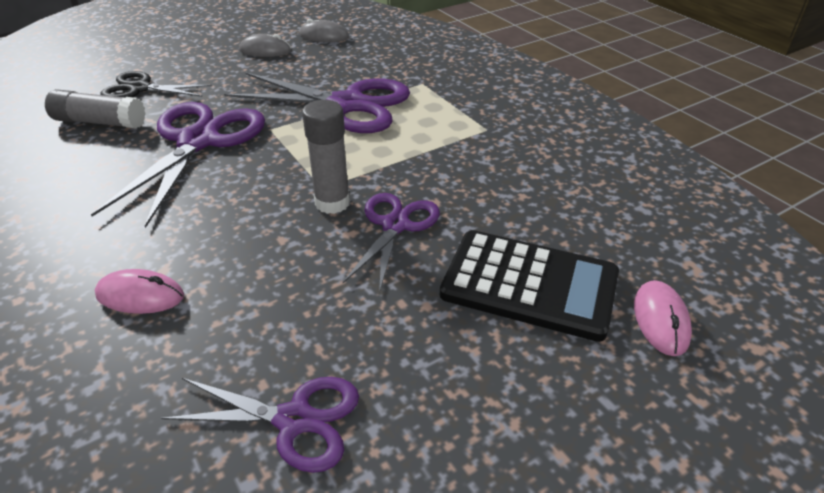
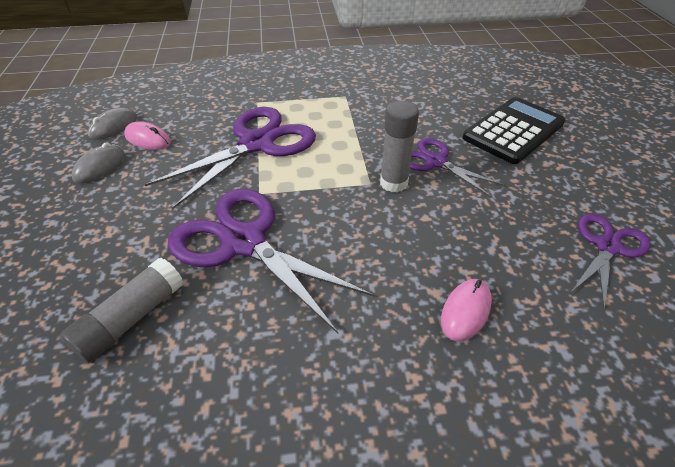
camera: 65 degrees left, 5 degrees up
(140, 88) = (81, 273): black scissors -> none
(660, 320) = (552, 103): pink mouse -> pink mouse (148, 139)

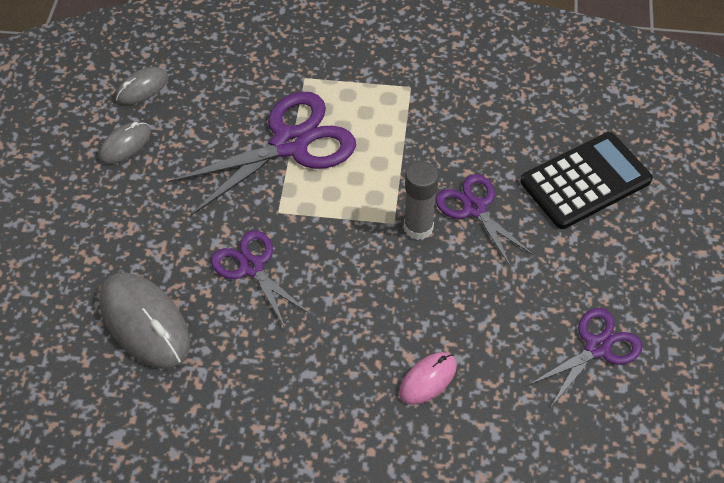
camera: 15 degrees right, 10 degrees up
(131, 318) = (145, 322): grey glue stick -> grey mouse
(148, 139) = (176, 114): pink mouse -> none
(244, 242) = (252, 267): purple scissors -> purple scissors, size x0.59

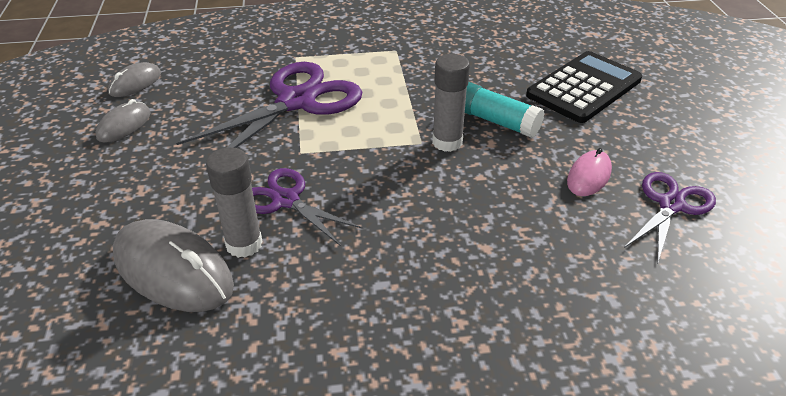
camera: 15 degrees left, 15 degrees down
(206, 308) = (244, 244): none -> grey glue stick
(428, 379) = (516, 264): pink mouse -> pink mouse (589, 176)
(475, 208) = (494, 120): purple scissors -> turquoise glue stick

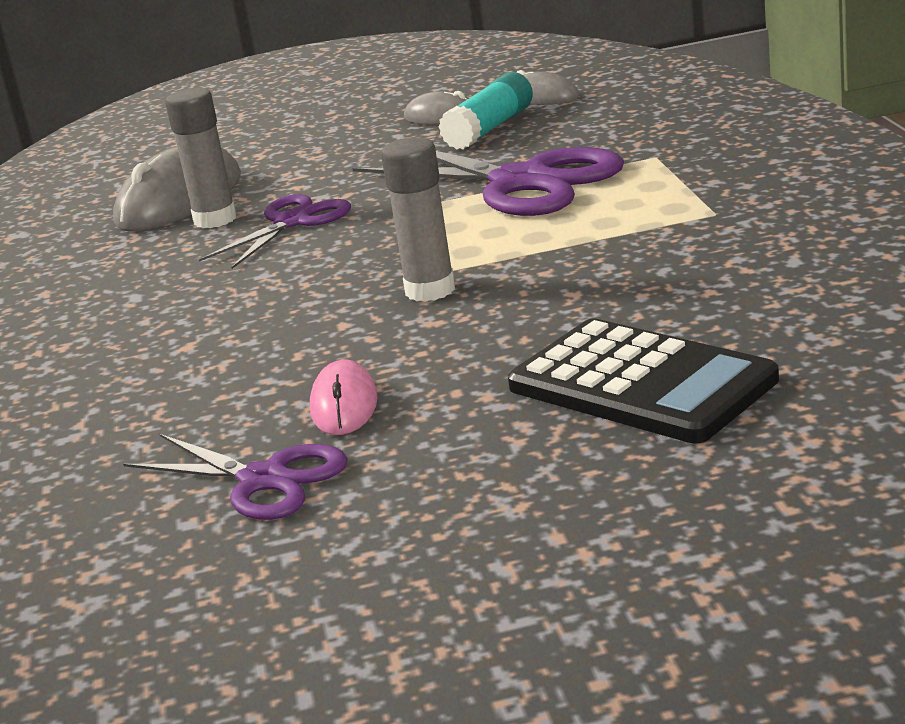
camera: 90 degrees right, 15 degrees down
(494, 120) = (500, 316): turquoise glue stick -> turquoise glue stick (490, 129)
(589, 176) = (344, 405): pink mouse -> pink mouse turned 60 degrees clockwise

